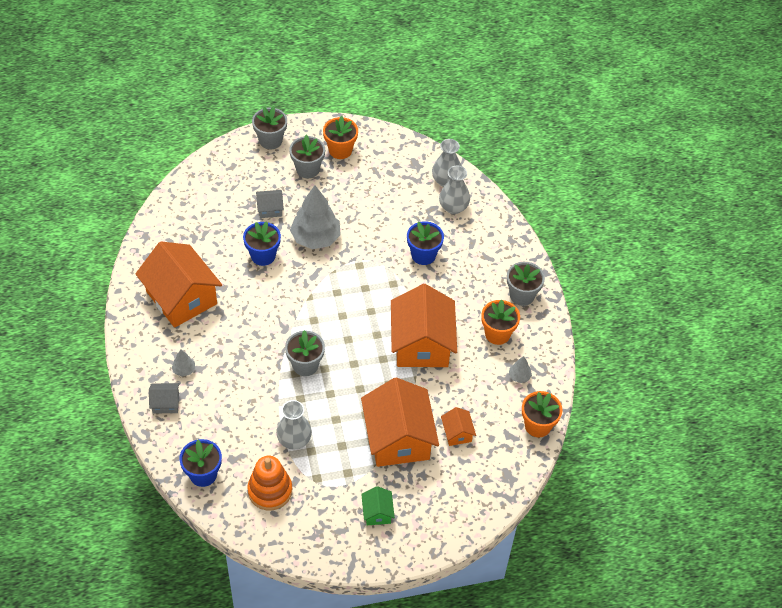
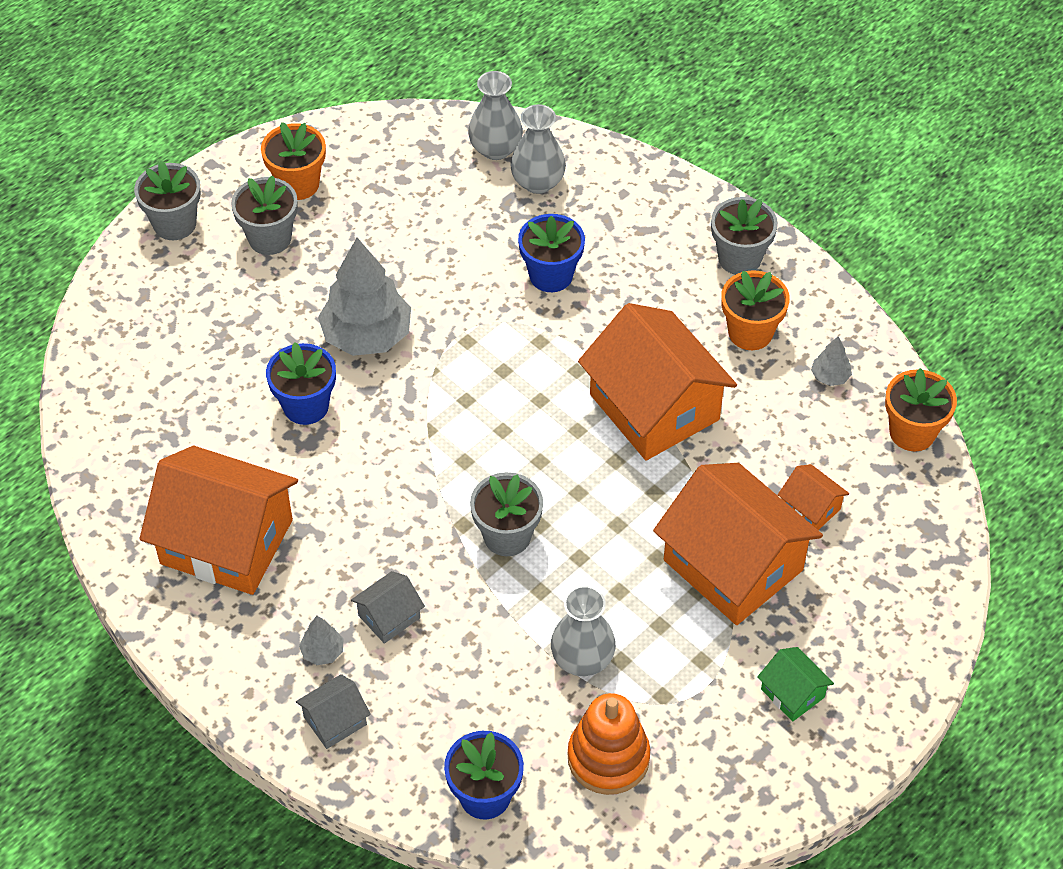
camera: 30 degrees left, 0 degrees up
(270, 209) = (259, 329): grey house -> grey house (389, 616)

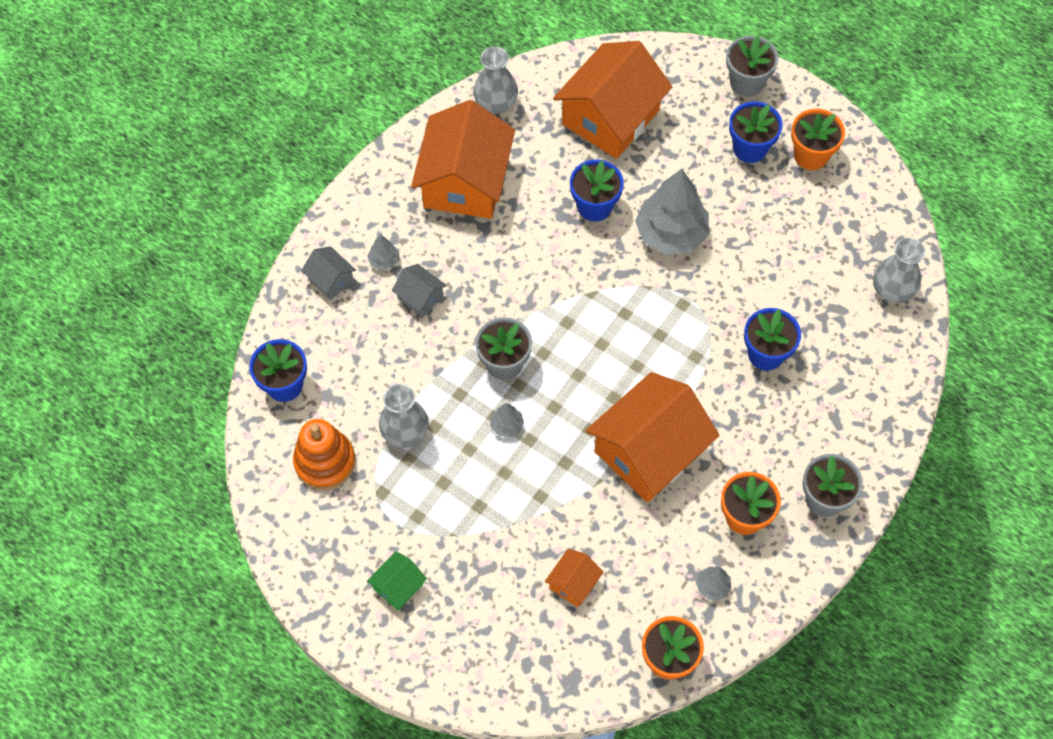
camera: 80 degrees right, 10 degrees up
(270, 238) = (750, 148): grey flower pot -> blue flower pot
(538, 182) = (864, 328): grey vase -> grey vase (496, 103)
(594, 545) = (507, 425): none -> grey tree
(733, 565) = (507, 529): orange house -> orange house (610, 117)

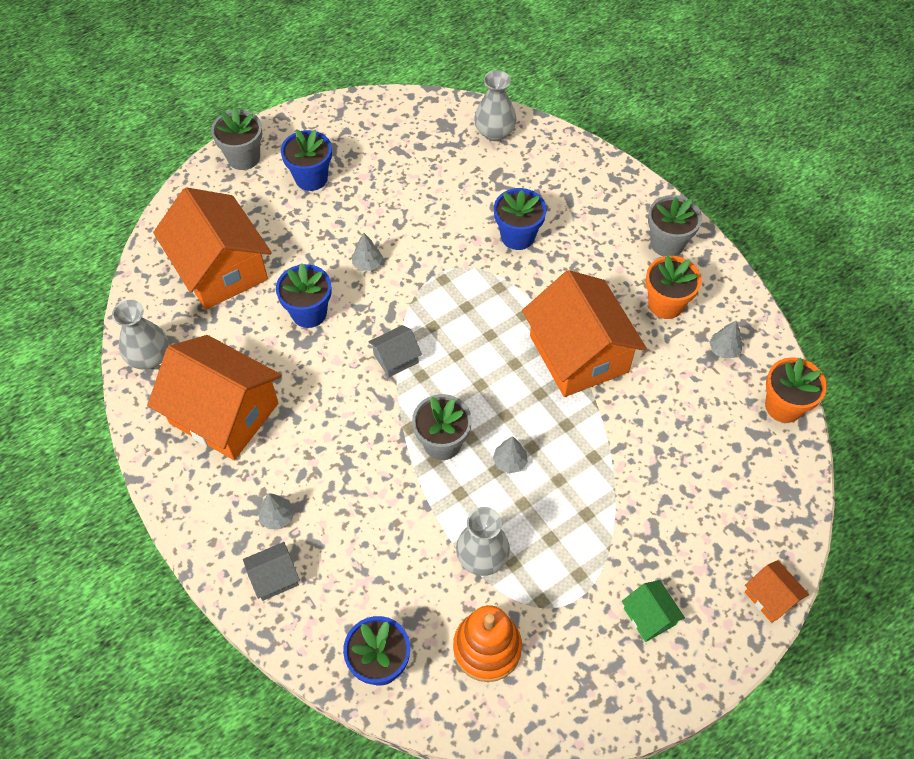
camera: 70 degrees left, 5 degrees down
(420, 297) = (336, 495): grey house -> grey house (396, 358)
(573, 583) = (690, 457): orange house -> orange house (771, 597)
(671, 233) = (367, 264): grey tree -> grey tree, size x0.43
(811, 155) = (341, 140): orange flower pot -> none

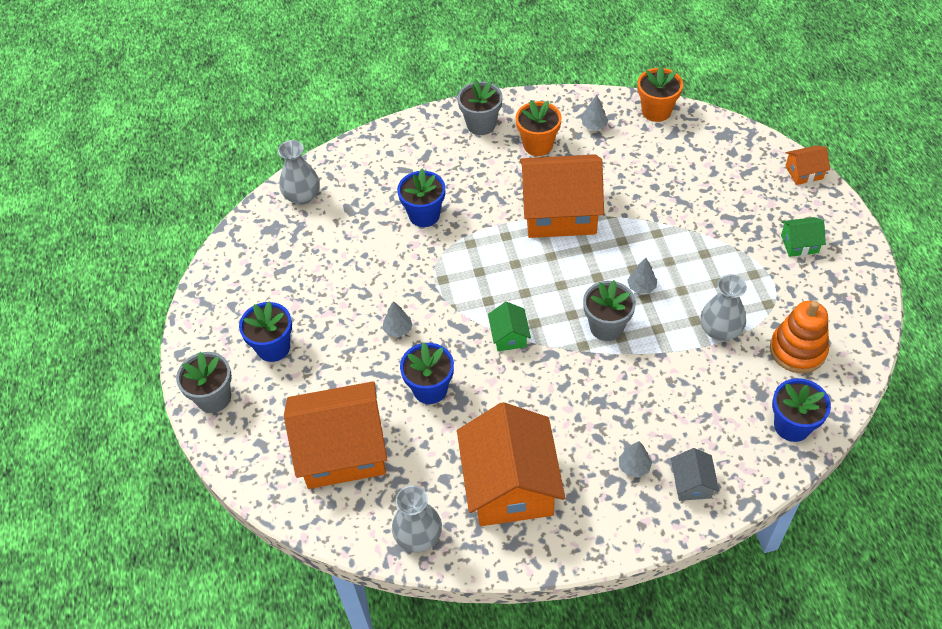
camera: 65 degrees left, 5 degrees down
(224, 413) = (510, 484): orange house -> orange house turned 60 degrees counterclockwise
(396, 358) = (509, 336): grey house -> green house

